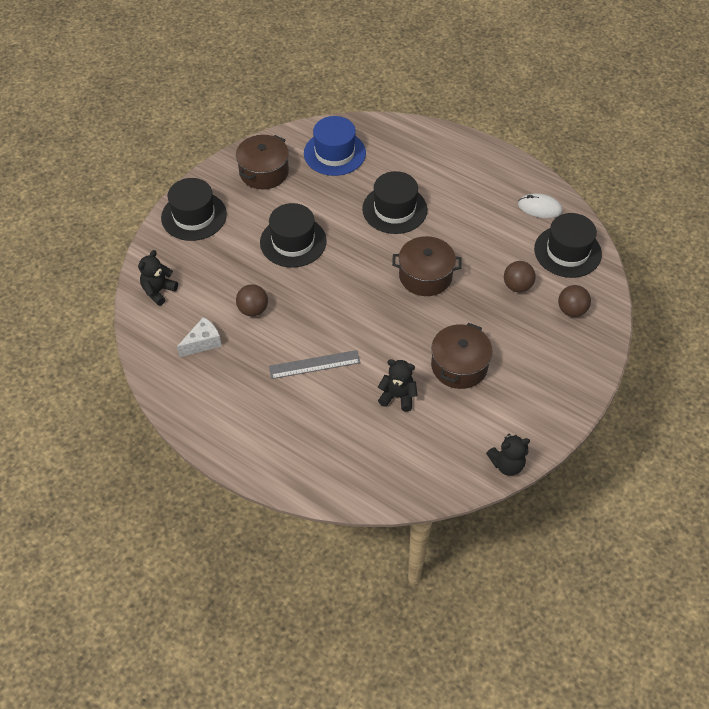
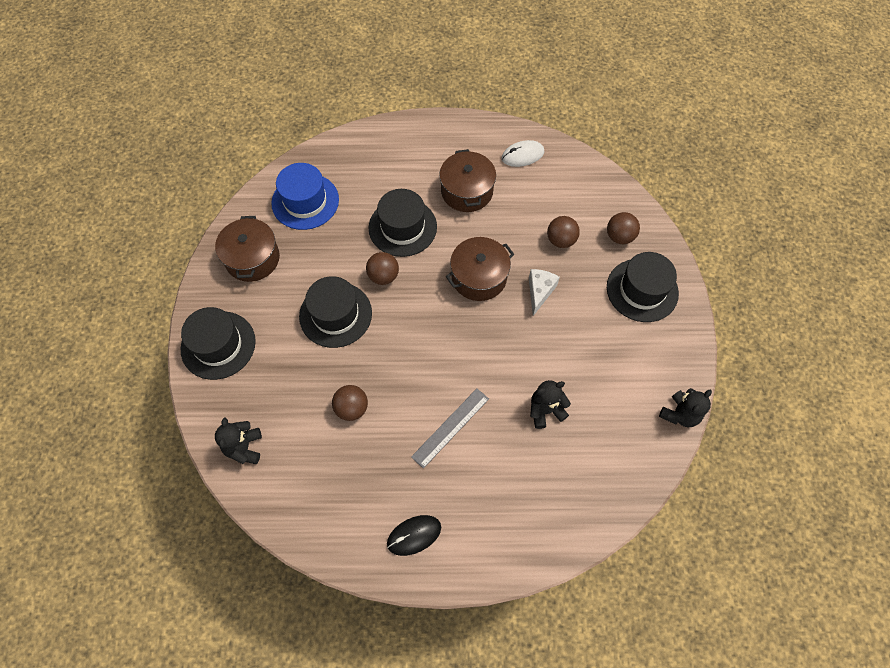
camera: 35 degrees left, 10 degrees up
(203, 343) = (330, 474): white cheese -> white cheese (539, 292)
(228, 417) = (414, 535): none -> black mouse
(351, 235) = (383, 276): none -> brown ball
(459, 366) = (572, 346): brown pot -> brown pot (467, 191)
(567, 251) = (575, 183): black hat -> black hat (642, 290)

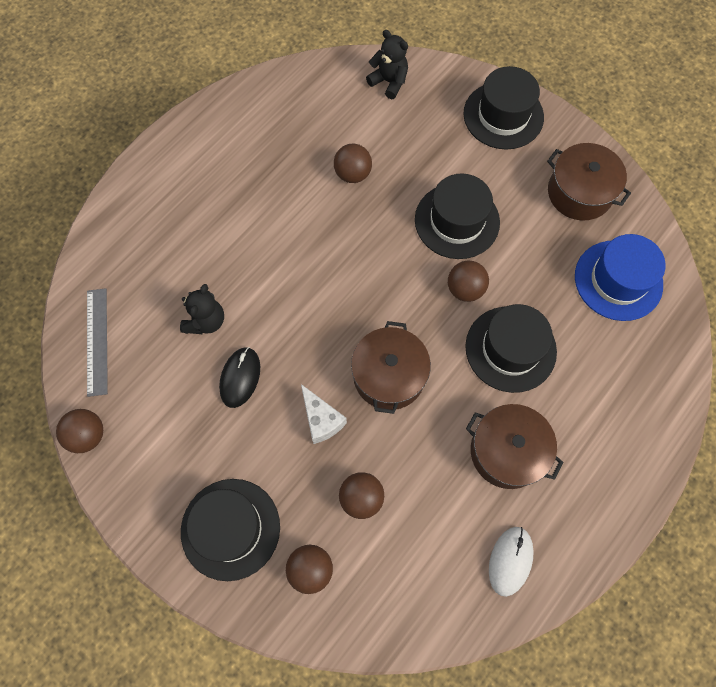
camera: 130 degrees right, 5 degrees up
(414, 535) = (209, 146): black mouse -> black mouse (240, 378)
(450, 427) = (265, 234): grey ruler -> grey ruler (97, 341)
(679, 414) = (88, 435): black teddy bear -> brown ball

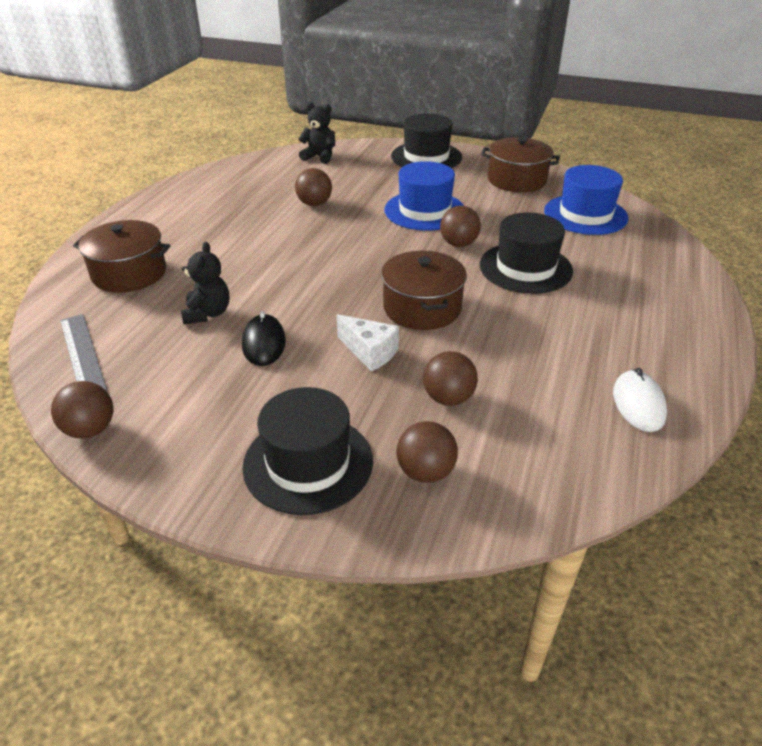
camera: 20 degrees left, 30 degrees down
(457, 221) = (424, 211): black hat -> blue hat
(507, 451) = (573, 329): brown pot -> brown pot (129, 273)

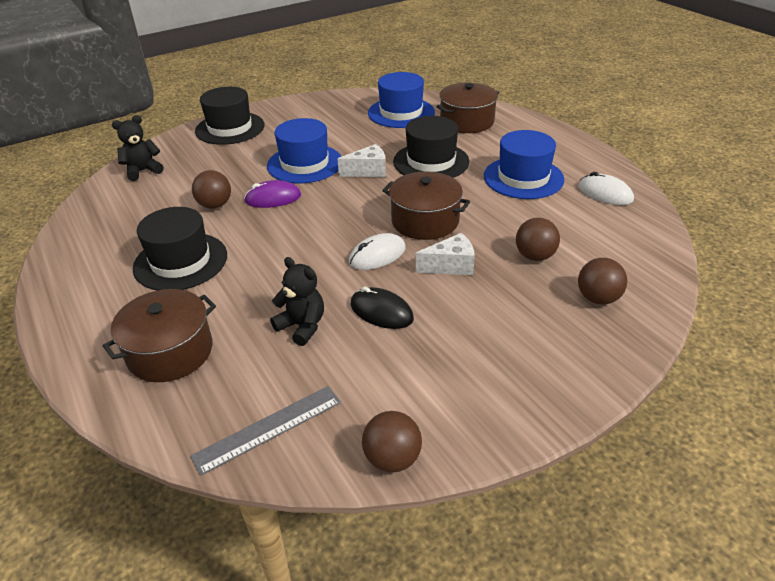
camera: 50 degrees left, 0 degrees up
(82, 353) = (268, 429): grey ruler -> grey ruler turned 45 degrees counterclockwise
(308, 463) = (545, 347): black hat -> black hat (180, 261)
(339, 306) = (377, 255): none -> white mouse
(355, 221) = (273, 198): none -> purple mouse
(458, 244) = (368, 171): brown ball -> white cheese
(516, 180) = (322, 113): brown pot -> brown pot (467, 121)
(582, 334) = (523, 178): none -> blue hat

